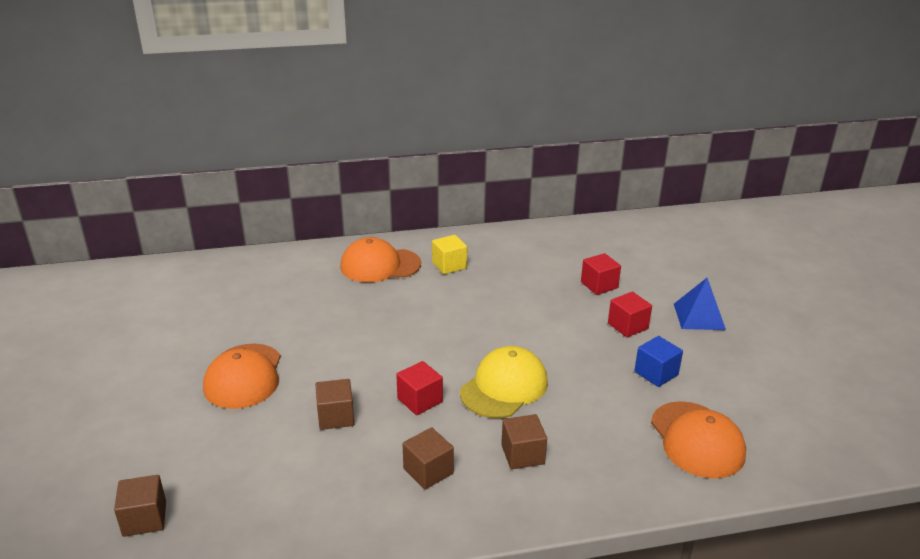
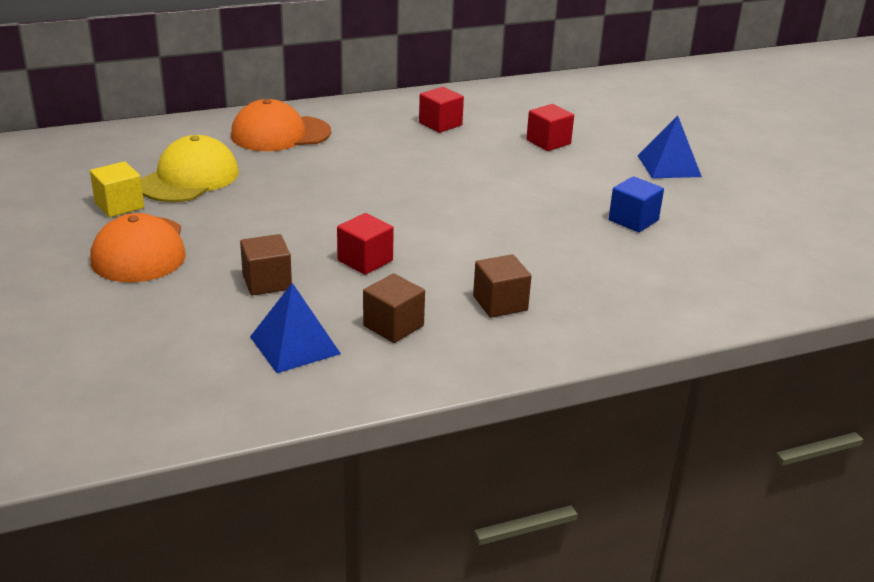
camera: 10 degrees left, 0 degrees up
(144, 519) = (54, 395): brown cube -> none
(343, 484) = (295, 345): none -> blue pyramid
(449, 265) = (365, 130): yellow cube -> yellow cube (119, 205)
(504, 387) = (462, 242): yellow cap -> yellow cap (189, 178)
(627, 326) = (590, 178): red cube -> red cube (440, 124)
(697, 440) = (693, 277): orange cap -> none

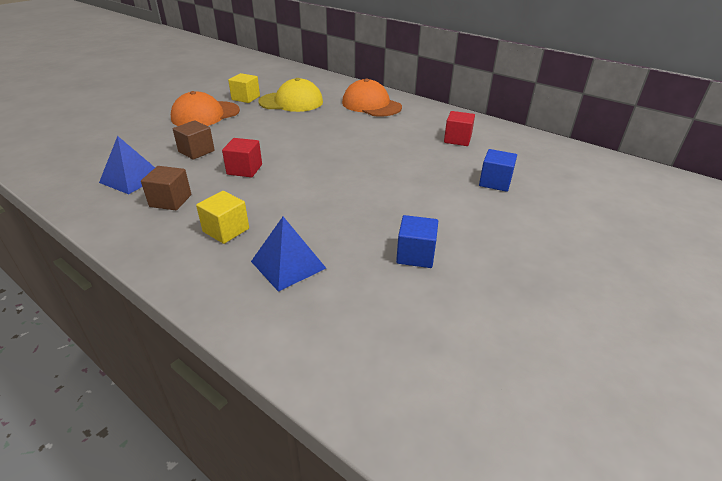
camera: 60 degrees right, 5 degrees up
(500, 303) = (226, 230): brown cube -> yellow cube
(548, 142) = (495, 182): red cube -> blue cube
(669, 166) = (543, 248): blue pyramid -> blue pyramid (288, 264)

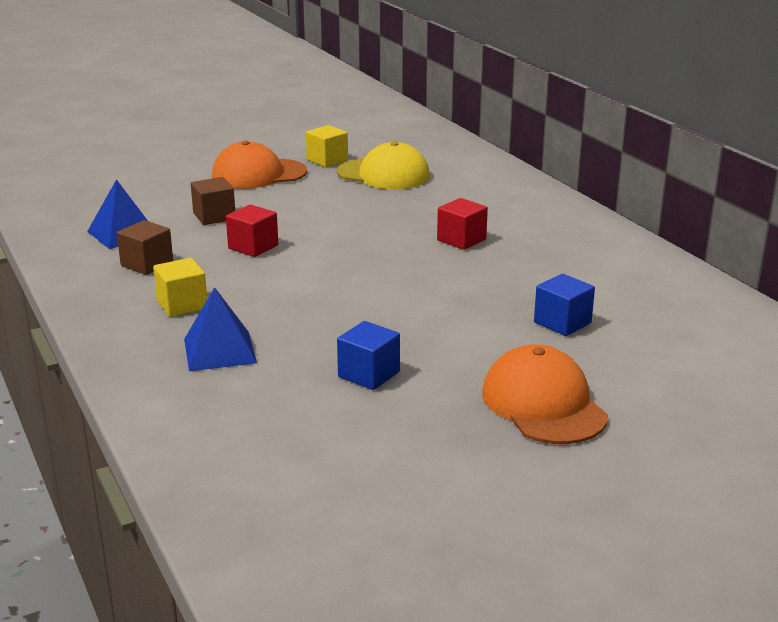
camera: 25 degrees right, 10 degrees down
(371, 105) = (493, 195): orange cap -> orange cap (543, 404)
(457, 139) = (571, 262): red cube -> red cube (461, 240)

